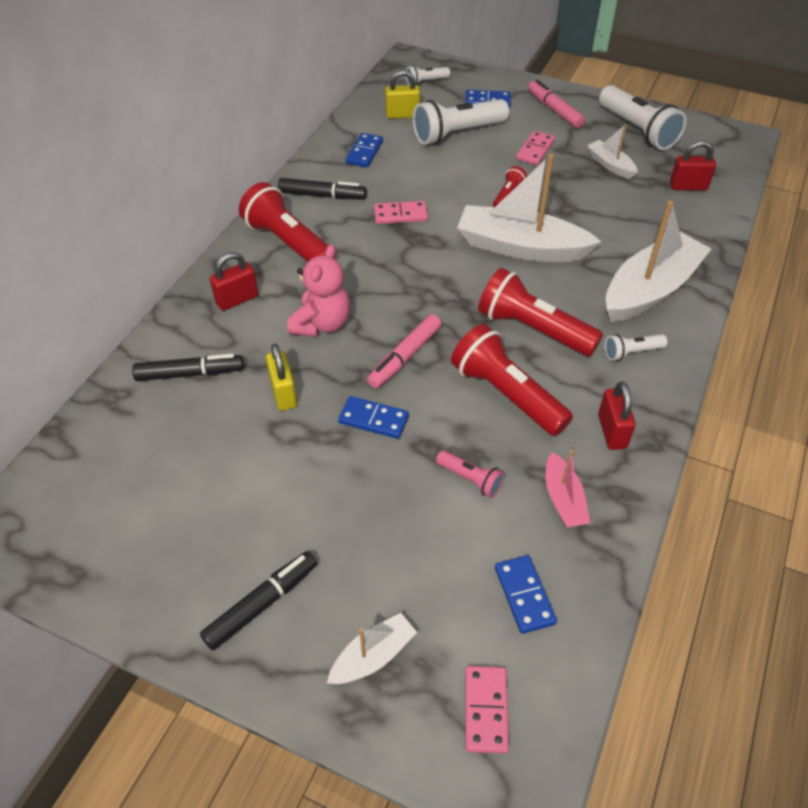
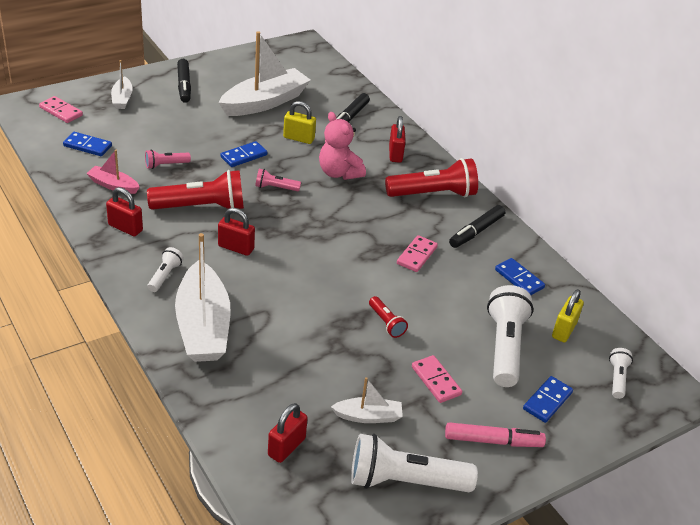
camera: 120 degrees right, 10 degrees down
(405, 357) = (275, 188): pink marker -> pink flashlight
(520, 247) = (318, 291): white boat -> white boat (265, 102)
(533, 329) = (236, 247): red flashlight -> red padlock

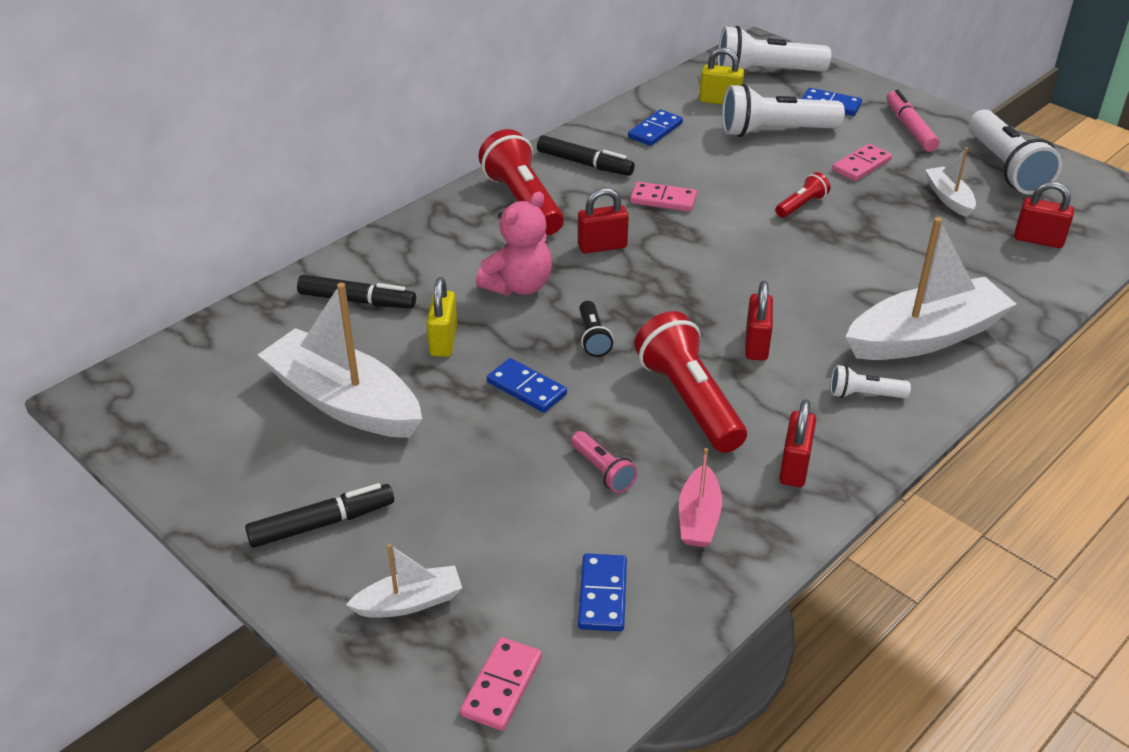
camera: 100 degrees left, 0 degrees up
(275, 188) = (593, 338): pink flashlight -> black flashlight
(395, 154) = (440, 243): red padlock -> red padlock (602, 246)
(617, 378) = (766, 72): white flashlight -> white flashlight, size x2.04

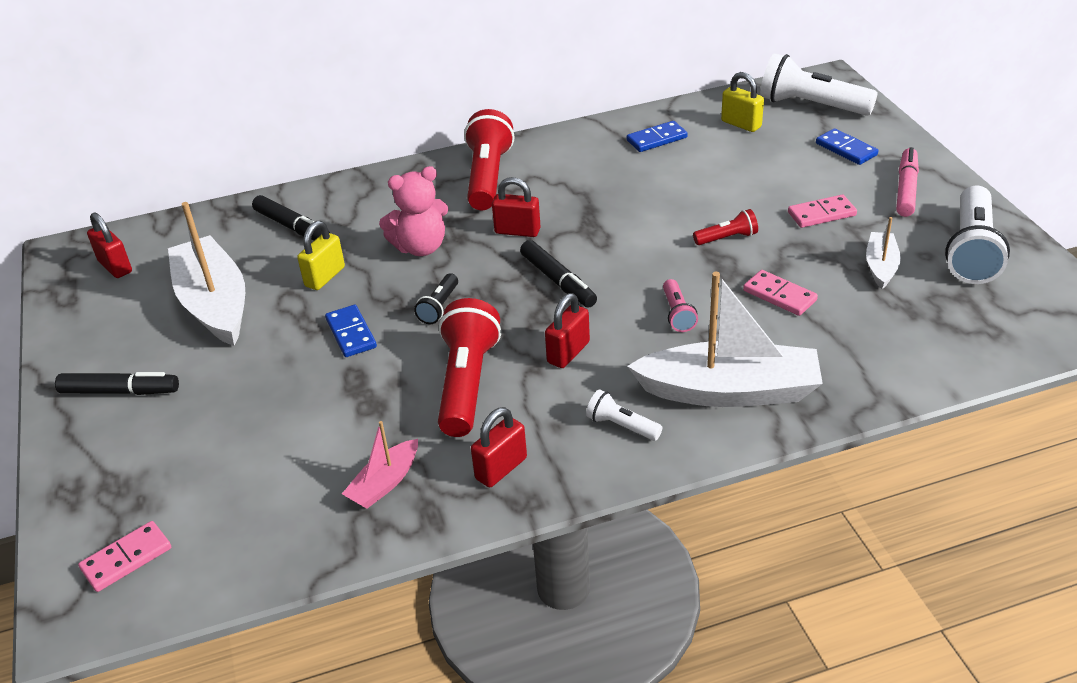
camera: 30 degrees right, 0 degrees up
(410, 602) = (123, 471): white boat -> none
(585, 164) = (568, 156): black marker -> black marker (558, 281)
(603, 471) = (347, 419): pink flashlight -> pink flashlight (677, 314)
(603, 595) = (257, 518): blue domino -> none
(663, 200) = (606, 203): pink domino -> pink domino (779, 295)
(775, 131) = (767, 163): white flashlight -> none
(1038, 240) = (937, 331): red padlock -> red padlock (115, 267)

